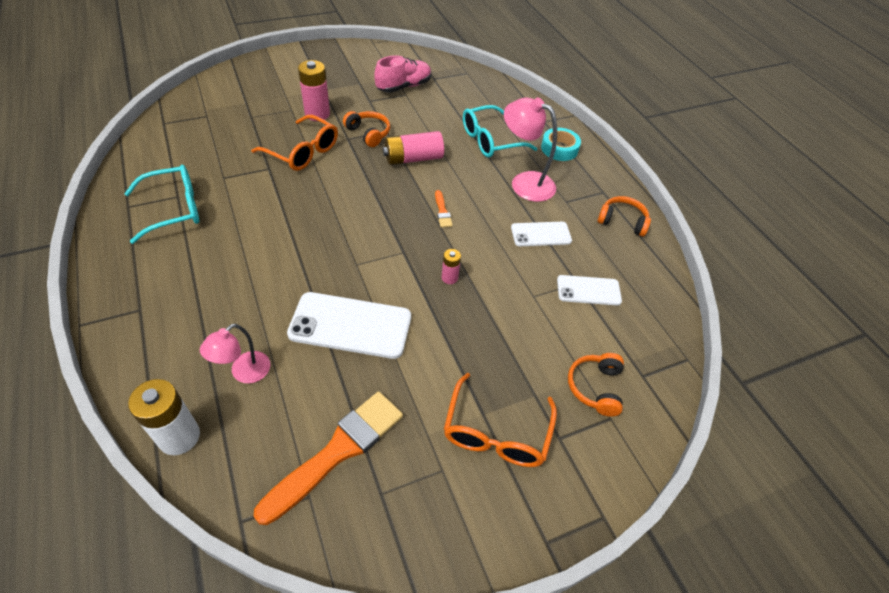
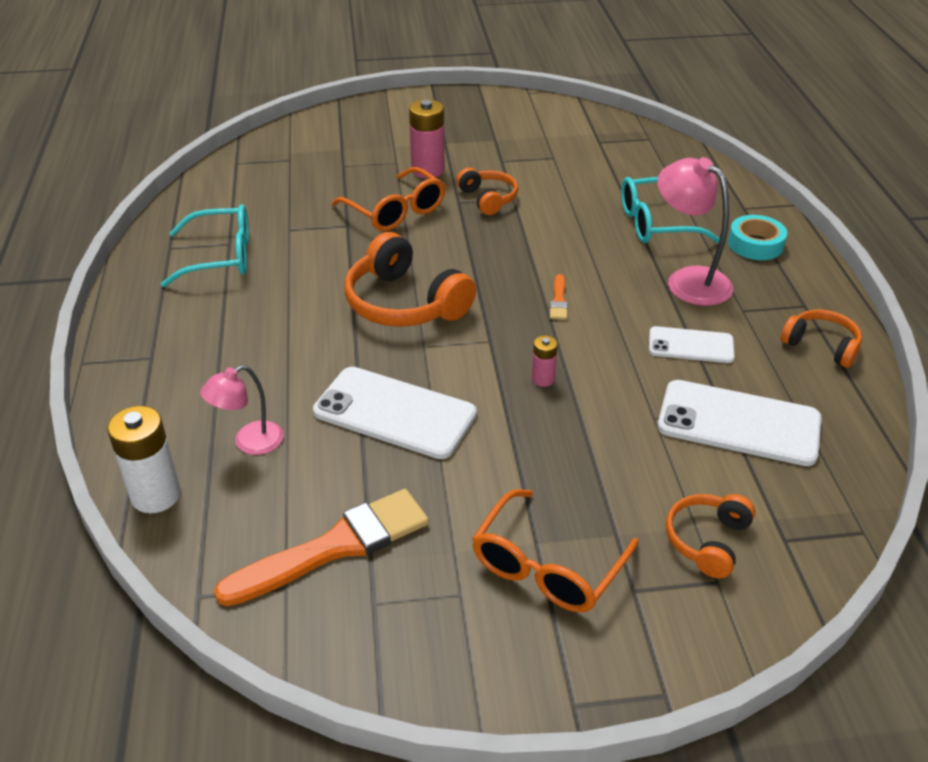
camera: 20 degrees right, 10 degrees down
(331, 230) = (404, 303): none -> orange headphones
(403, 86) = (554, 148): pink shoe -> none
(413, 158) = (539, 234): pink battery -> none
(588, 290) = (738, 423): white phone -> white phone, size x1.70

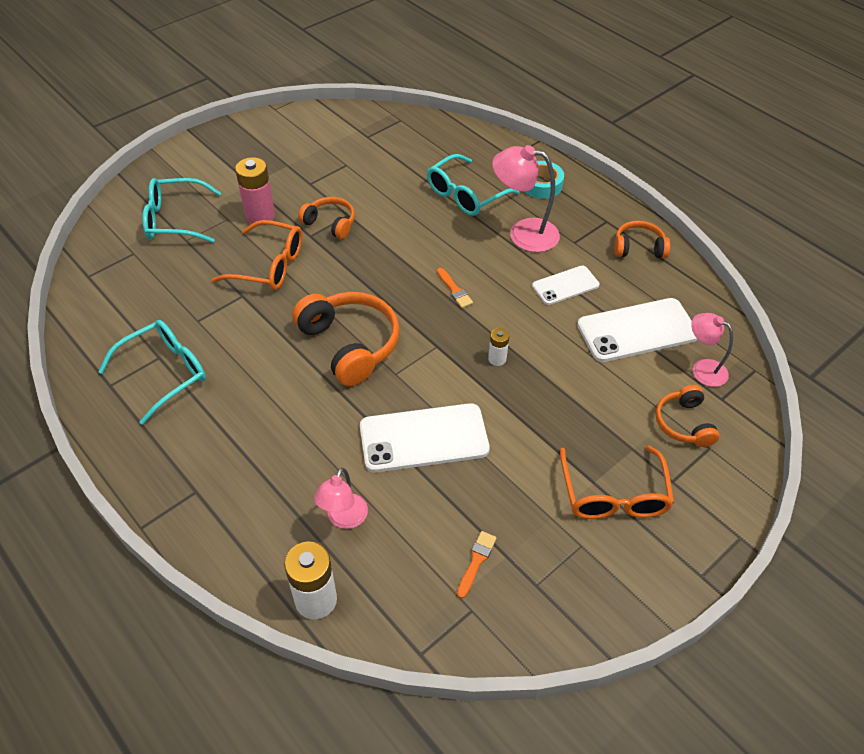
camera: 35 degrees left, 10 degrees up
(335, 547) = (476, 561): orange brush -> orange brush, size x0.43
(349, 147) = (175, 219): none -> turquoise glasses
(404, 303) = (350, 344): orange headphones -> orange headphones turned 135 degrees counterclockwise
(543, 379) = (497, 359): pink battery -> white battery
(788, 498) = (702, 369): none -> pink lamp

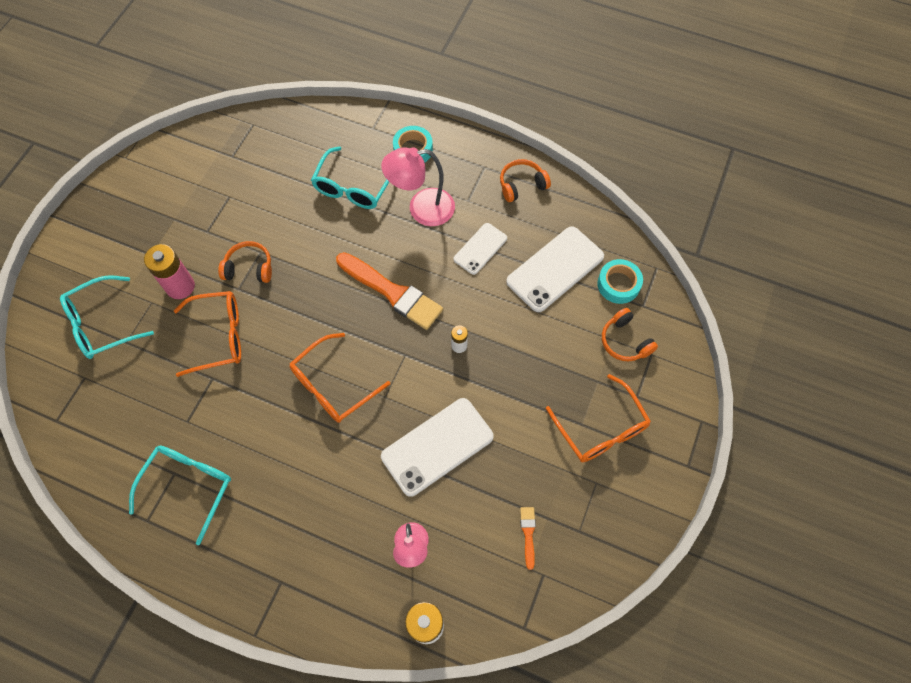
camera: 25 degrees left, 15 degrees up
(350, 344) = (333, 386): orange headphones -> orange glasses
(454, 290) = (392, 292): orange brush -> orange brush, size x2.31
(702, 369) = (618, 284): pink lamp -> turquoise tape

